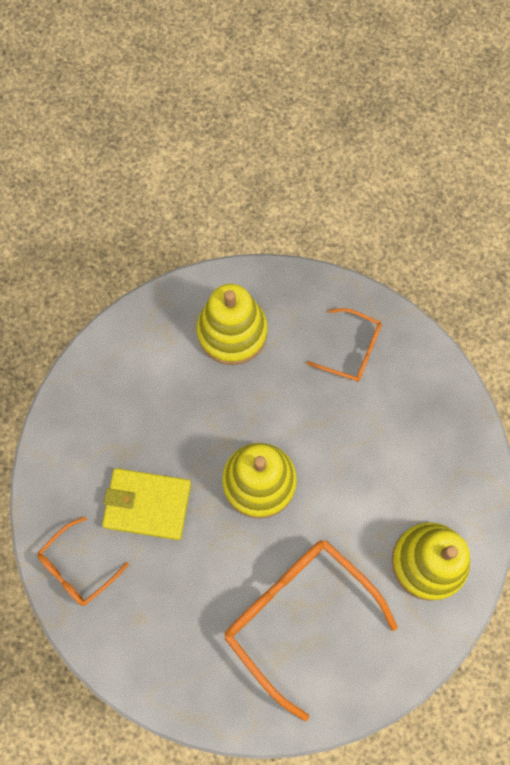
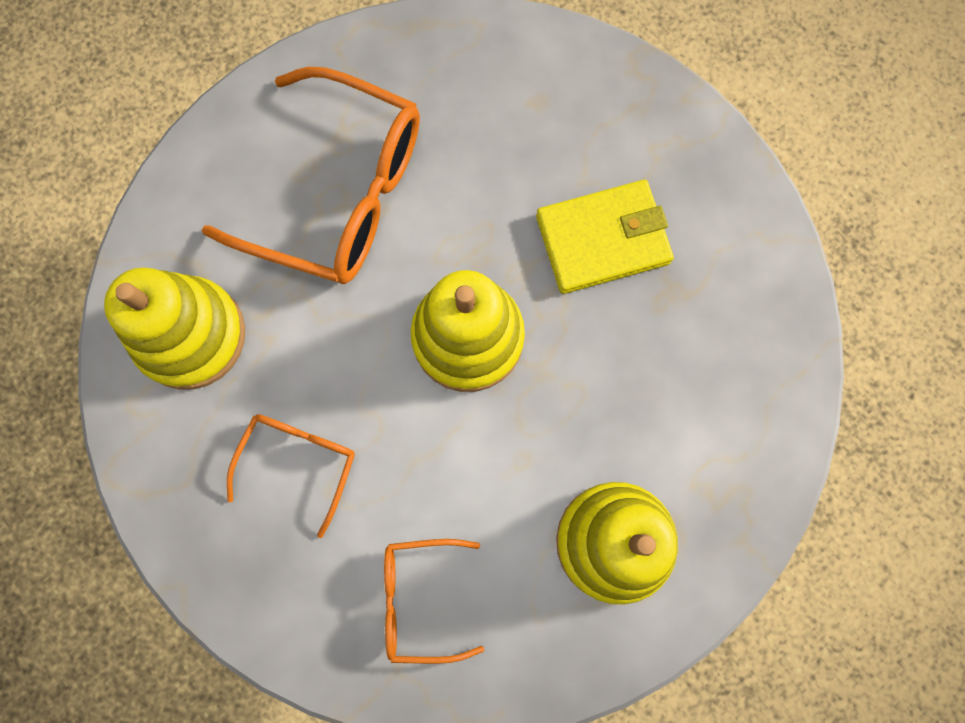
camera: 155 degrees right, 5 degrees up
(77, 568) = (648, 124): orange glasses -> orange glasses (299, 462)

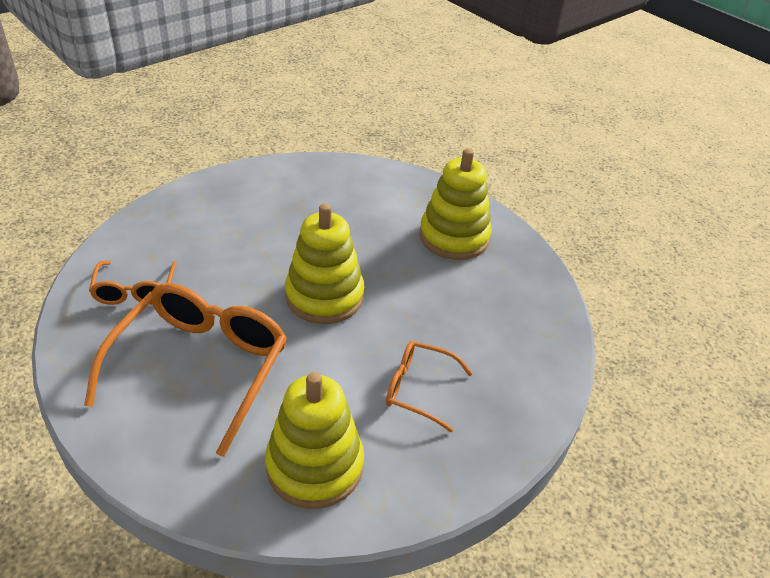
camera: 95 degrees left, 35 degrees down
(419, 599) = (504, 323): orange glasses -> orange glasses (135, 291)
(602, 240) = (261, 232): yellow wallet -> none

